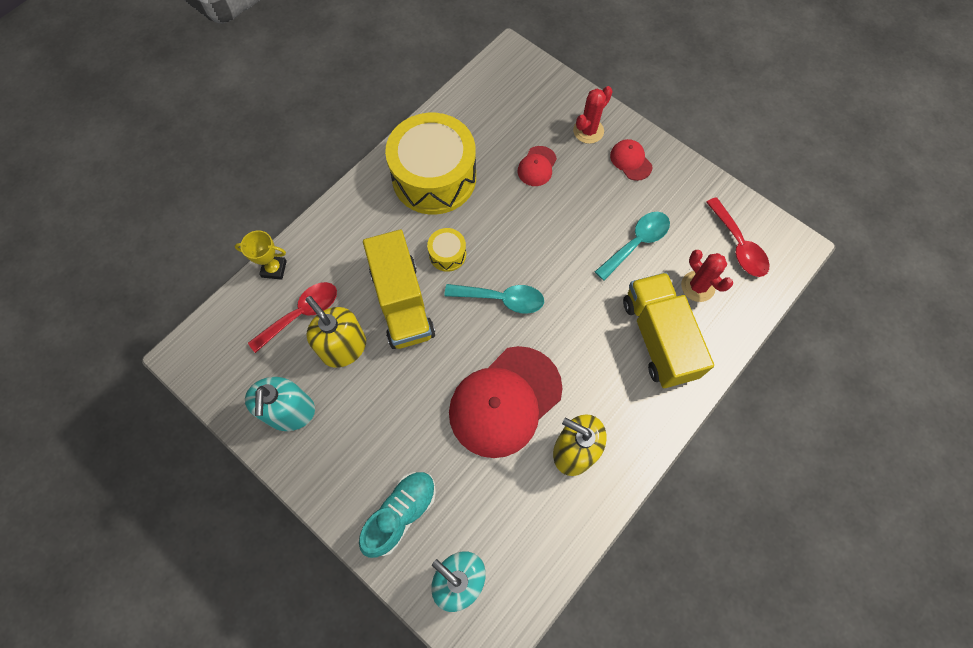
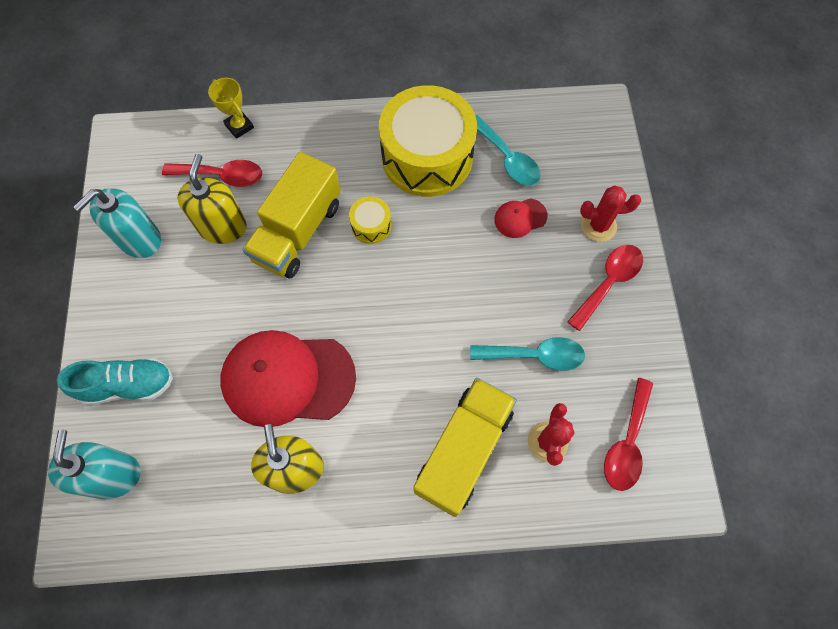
camera: 45 degrees right, 0 degrees up
(501, 299) = (373, 298): turquoise spoon -> turquoise spoon (507, 158)
(630, 161) = (608, 283): red cap -> red spoon

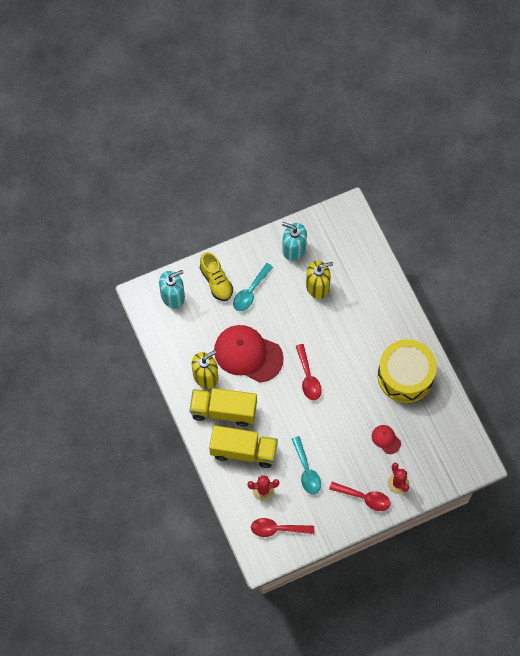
camera: 70 degrees right, 0 degrees up
(128, 385) = (216, 281): turquoise shoe -> yellow shoe
(221, 176) = (347, 272): red spoon -> red spoon (308, 377)
(239, 126) = (383, 267): yellow trophy -> none
(288, 378) = (248, 354): red cap -> red cap turned 45 degrees counterclockwise
(298, 232) = (330, 325): yellow truck -> yellow truck (223, 410)
(371, 225) = (349, 362): yellow drum -> none
(507, 158) = (422, 420): turquoise spoon -> turquoise spoon (250, 292)

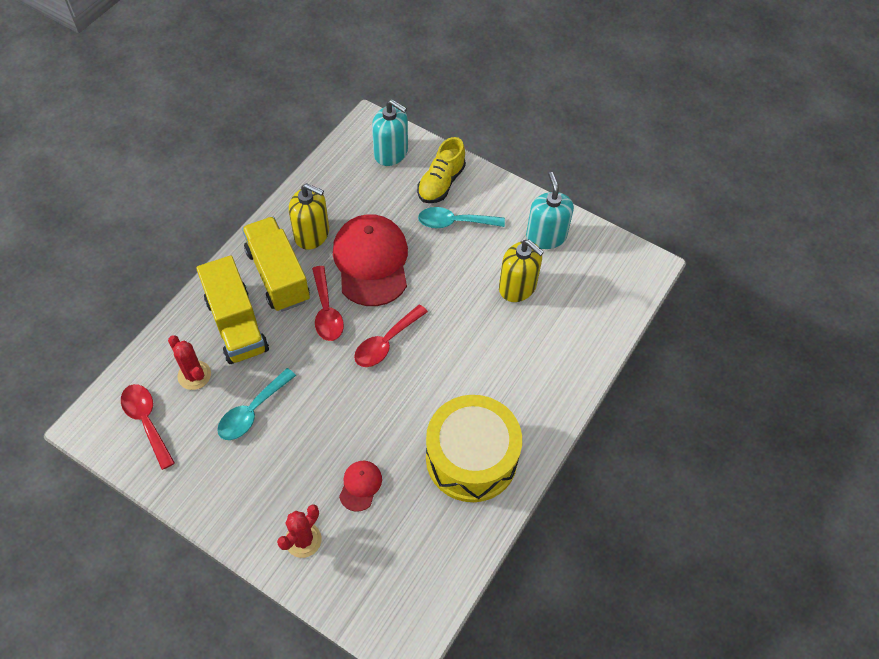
camera: 55 degrees right, 10 degrees down
(364, 498) = (254, 506): red spoon -> red spoon (326, 311)

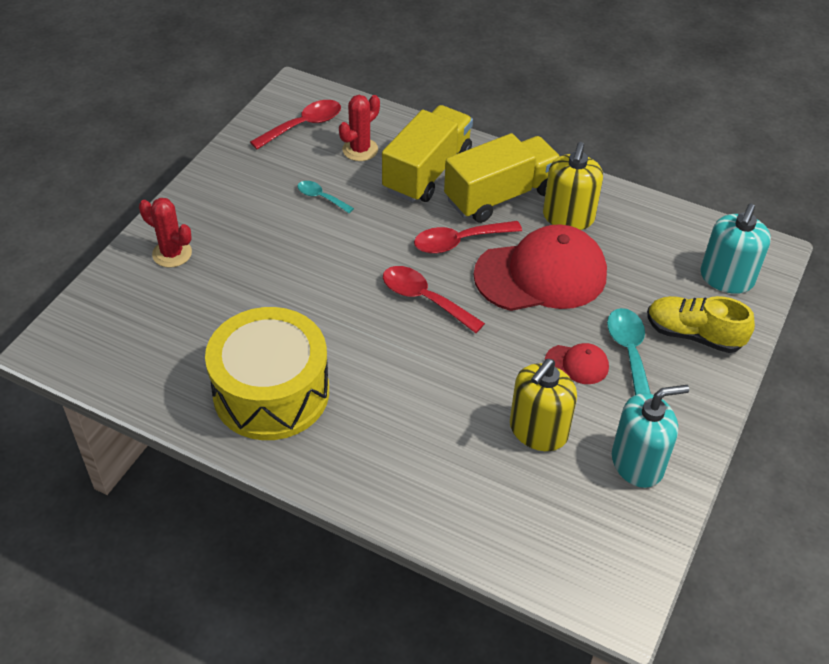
camera: 85 degrees right, 10 degrees down
(236, 325) = (427, 172): yellow truck -> yellow truck turned 150 degrees clockwise
(252, 411) = (321, 197): turquoise spoon -> turquoise spoon, size x0.60
(360, 486) = (234, 293): red cap -> red cap (577, 364)

